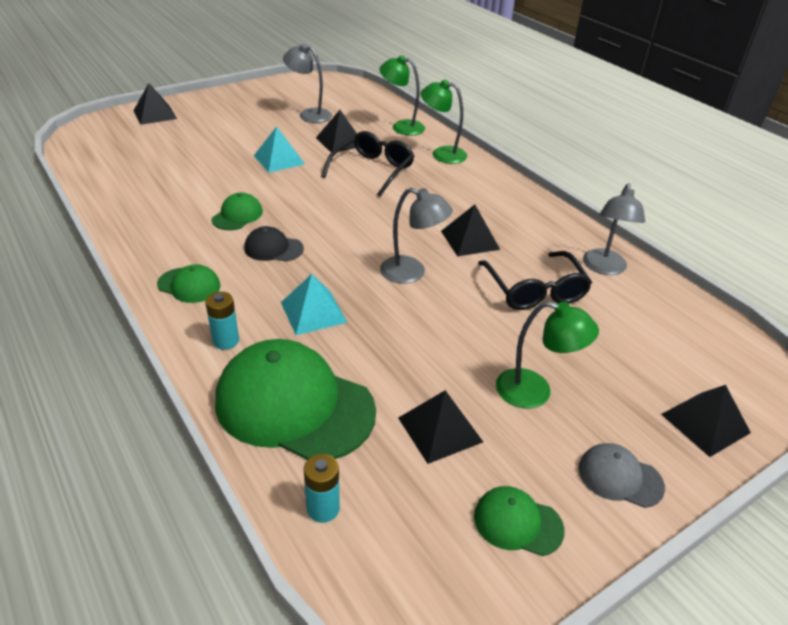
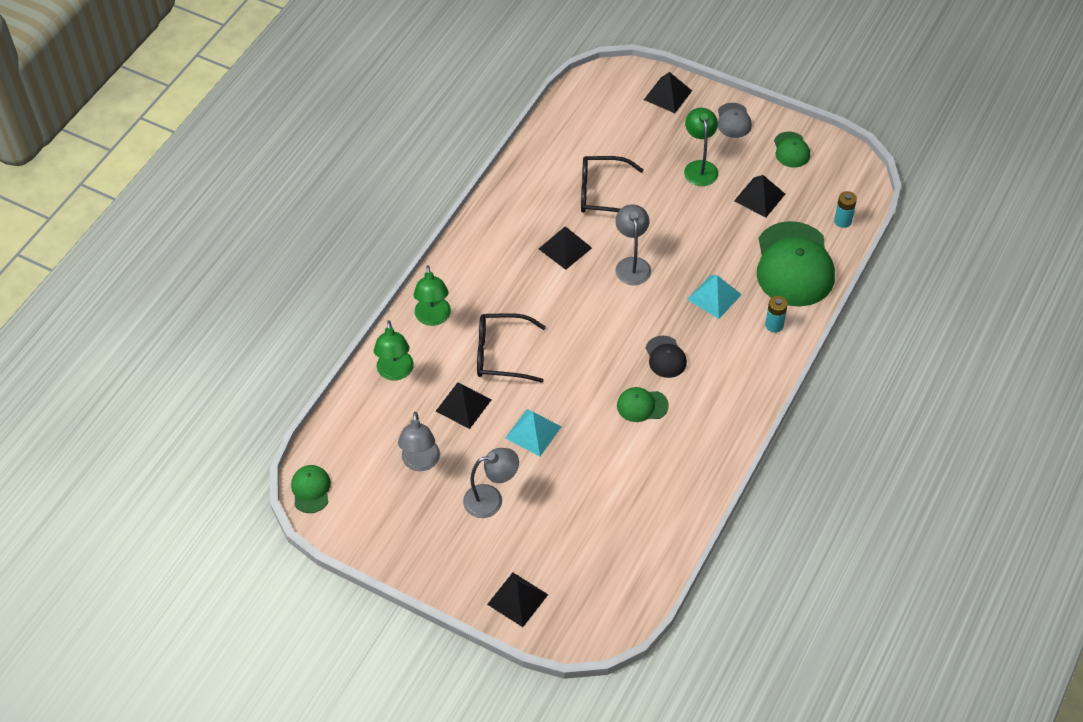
camera: 115 degrees left, 15 degrees up
(189, 285) = (742, 379): green cap -> green cap (311, 490)
(535, 291) = (602, 193): black glasses -> black glasses turned 135 degrees counterclockwise
(604, 268) = (545, 165): grey lamp -> grey lamp (491, 499)

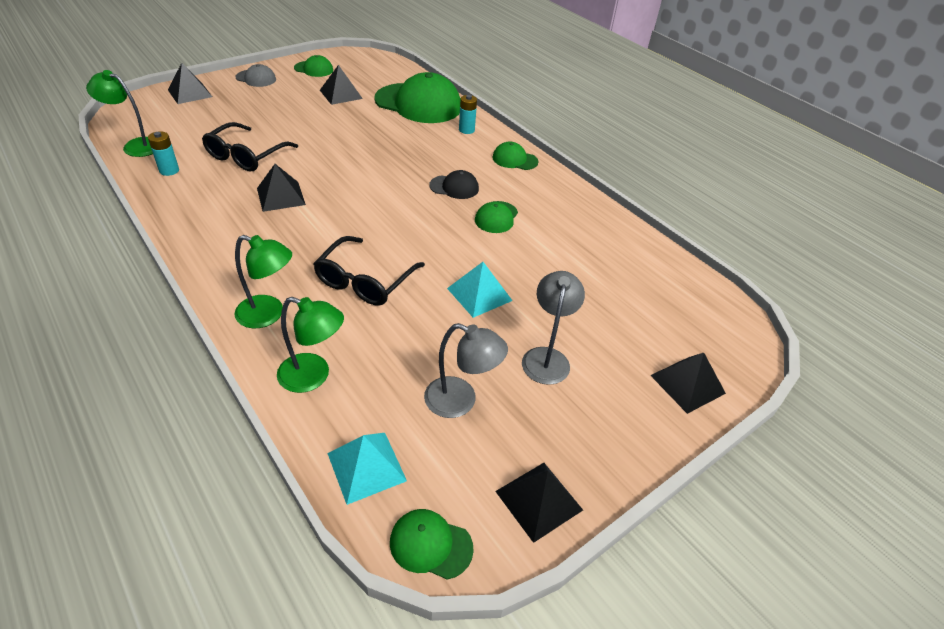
camera: 70 degrees left, 10 degrees down
(463, 405) = (407, 334): black pyramid -> black pyramid (539, 500)
(632, 264) = (340, 169): grey lamp -> none
(699, 167) = (280, 106): green lamp -> green lamp (136, 145)
(714, 297) = (414, 144): turquoise pyramid -> turquoise pyramid (366, 467)
(749, 385) = (514, 159): none -> green cap
(842, 221) = (399, 75): turquoise battery -> turquoise battery (169, 170)

